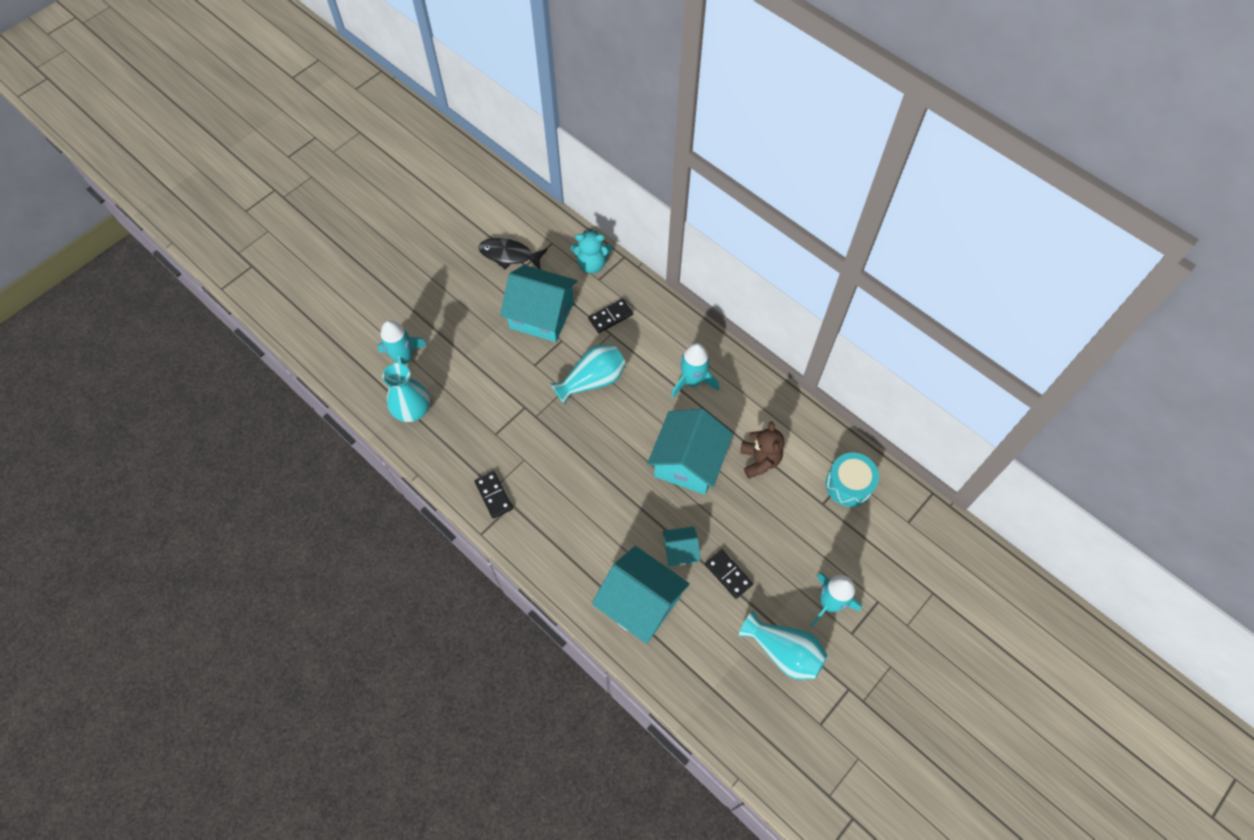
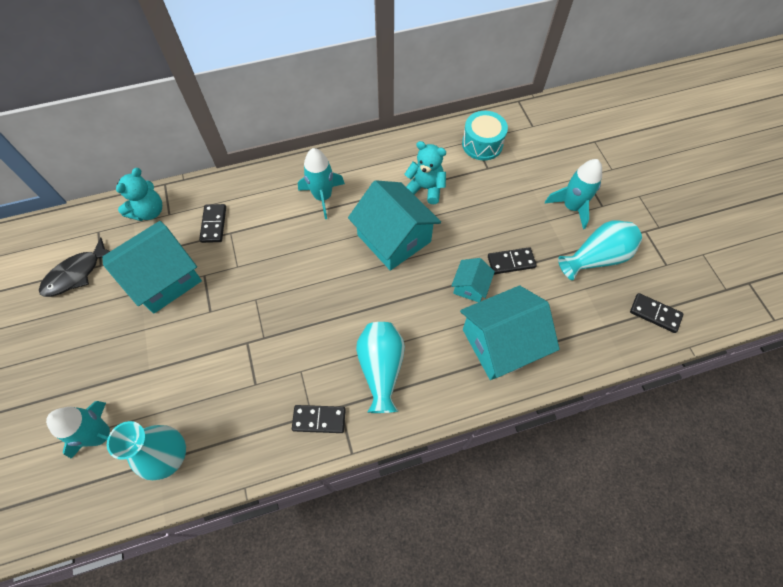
camera: 60 degrees left, 0 degrees up
(592, 381) = (264, 271): turquoise vase -> turquoise vase (381, 369)
(755, 731) = (655, 314): none -> black domino
(760, 460) = (425, 188): brown teddy bear -> turquoise teddy bear

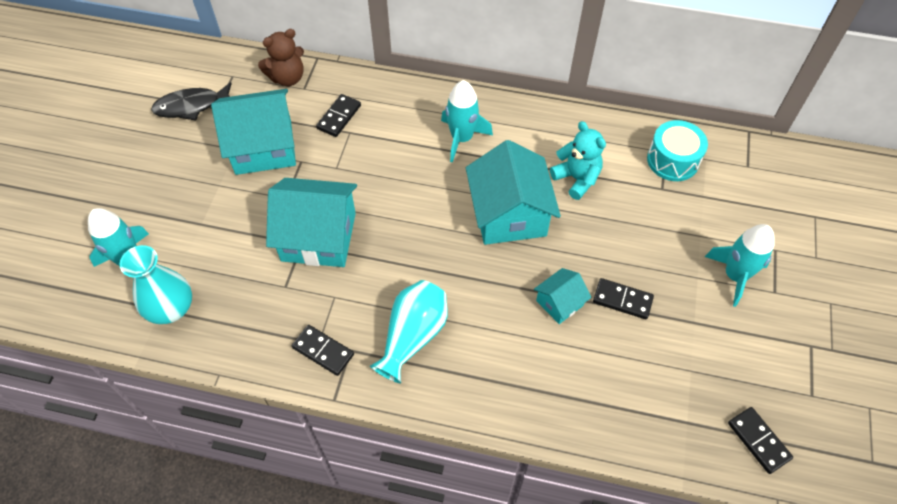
camera: 30 degrees right, 5 degrees down
(149, 211) = (287, 78): turquoise teddy bear -> brown teddy bear
(501, 343) = (555, 377): turquoise house -> turquoise house (318, 237)
(596, 258) = (727, 345): turquoise vase -> none

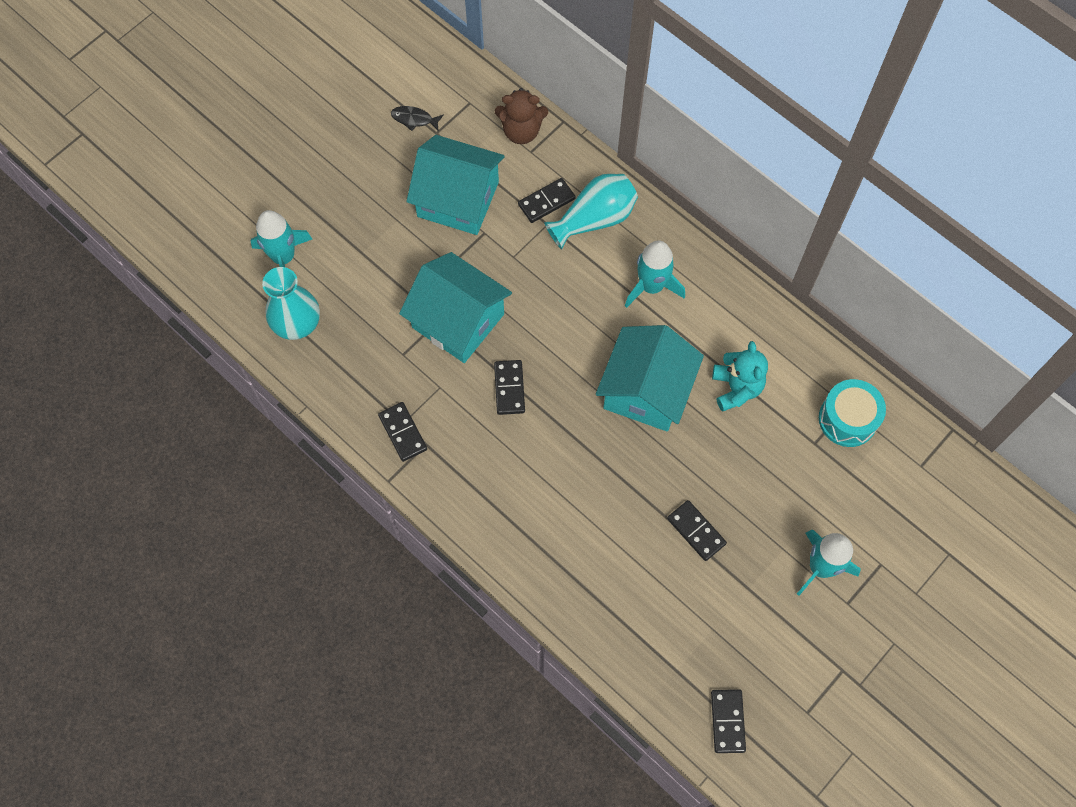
camera: 30 degrees right, 10 degrees up
(191, 106) = (414, 119): black fish -> black fish, size x0.59
(396, 267) = (509, 388): none -> black domino
(413, 336) = (486, 461): turquoise vase -> turquoise vase (594, 219)
(559, 303) = (636, 502): turquoise house -> none

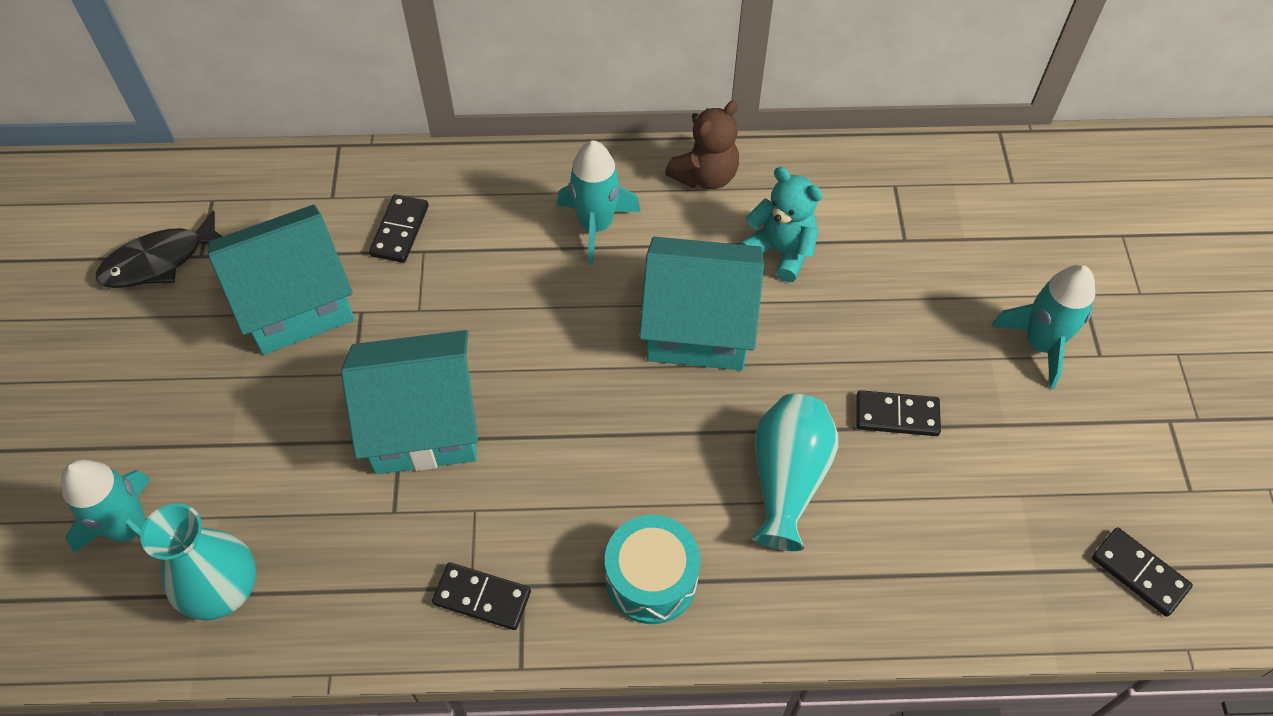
camera: 45 degrees left, 10 degrees down
(414, 119) = (159, 261): black fish -> black fish, size x1.69
(509, 388) = (555, 443): black domino -> none
(521, 131) = (301, 185): brown teddy bear -> brown teddy bear (705, 176)
(594, 219) = (469, 209): turquoise vase -> turquoise vase (788, 479)
(646, 391) = (699, 325): turquoise house -> turquoise house turned 60 degrees counterclockwise
(847, 419) = (907, 195): turquoise drum -> turquoise drum (651, 579)

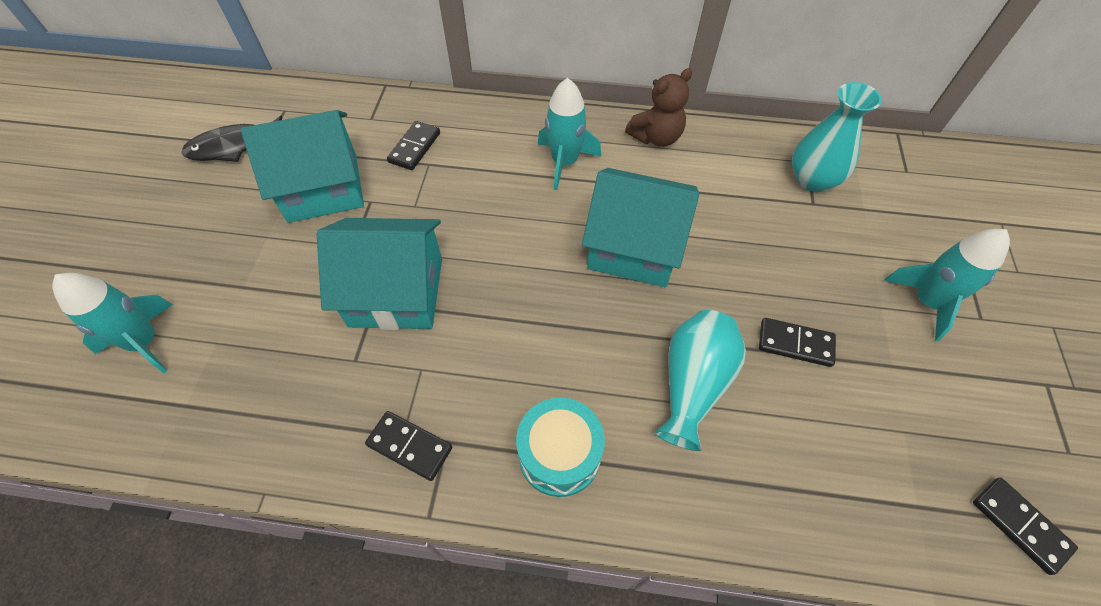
camera: 10 degrees right, 0 degrees up
(222, 589) = (199, 403): turquoise vase -> turquoise vase (812, 179)
(780, 251) = (709, 199): turquoise teddy bear -> none

